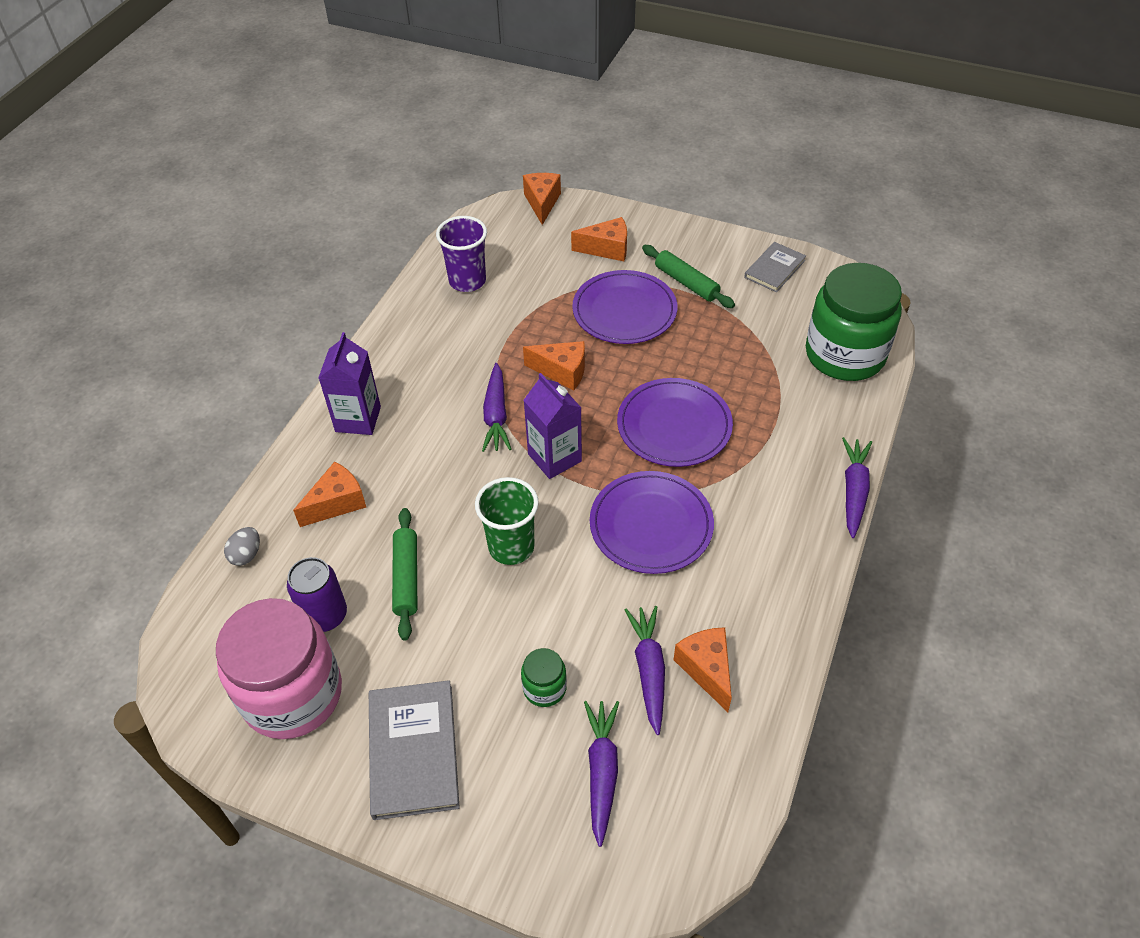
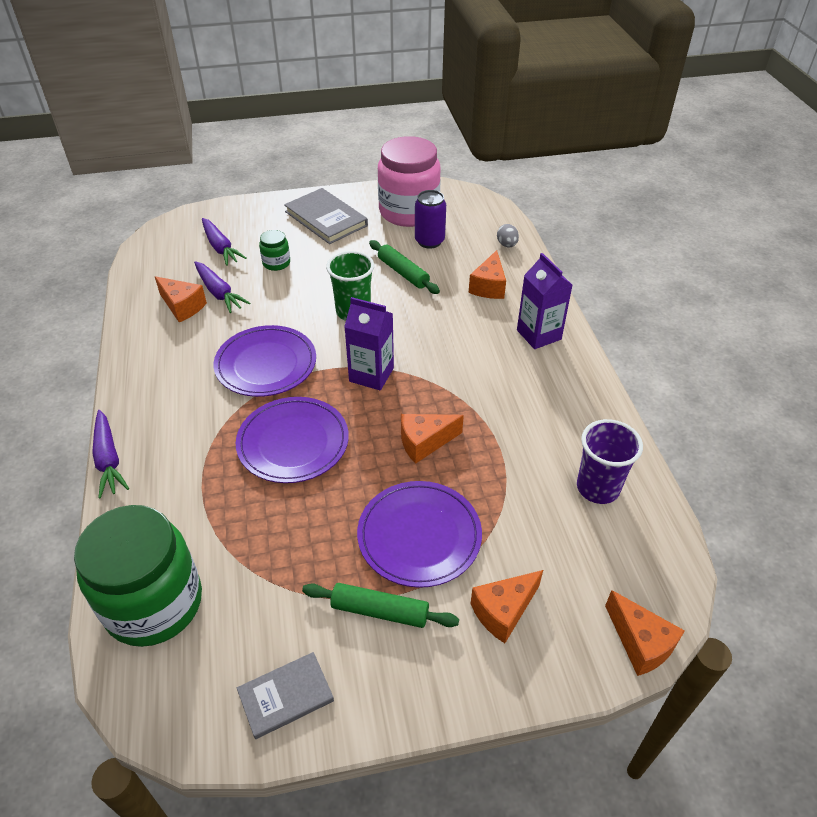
camera: 145 degrees right, 5 degrees down
(496, 415) = (444, 383): purple carrot -> none
(774, 269) = (286, 696): grey book -> grey book turned 60 degrees clockwise

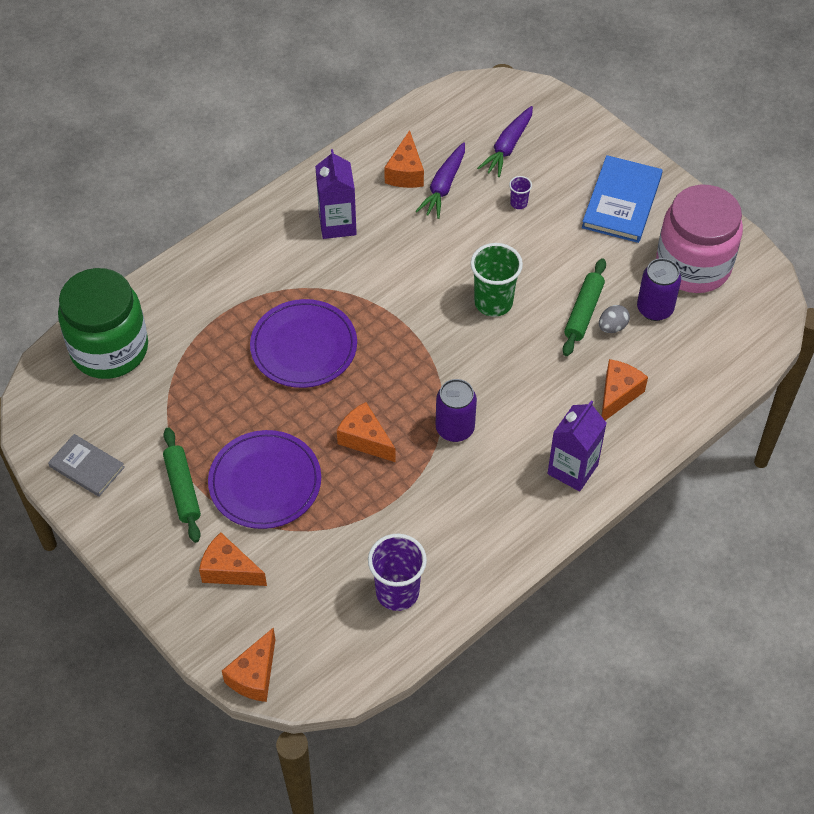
camera: 60 degrees right, 10 degrees up
(109, 459) = (209, 239): purple carrot -> none
(266, 364) = (378, 276): purple plate -> none
(276, 263) = (518, 203): green jar -> purple cup
(326, 218) = (622, 202): grey book -> blue book
(371, 375) = (419, 360): purple carton -> purple carton (337, 224)
(455, 382) = (455, 428): none -> purple can
(489, 286) = (617, 395): orange cheese -> orange cheese turned 135 degrees clockwise
(507, 245) = (704, 380): grey egg -> grey egg (612, 327)

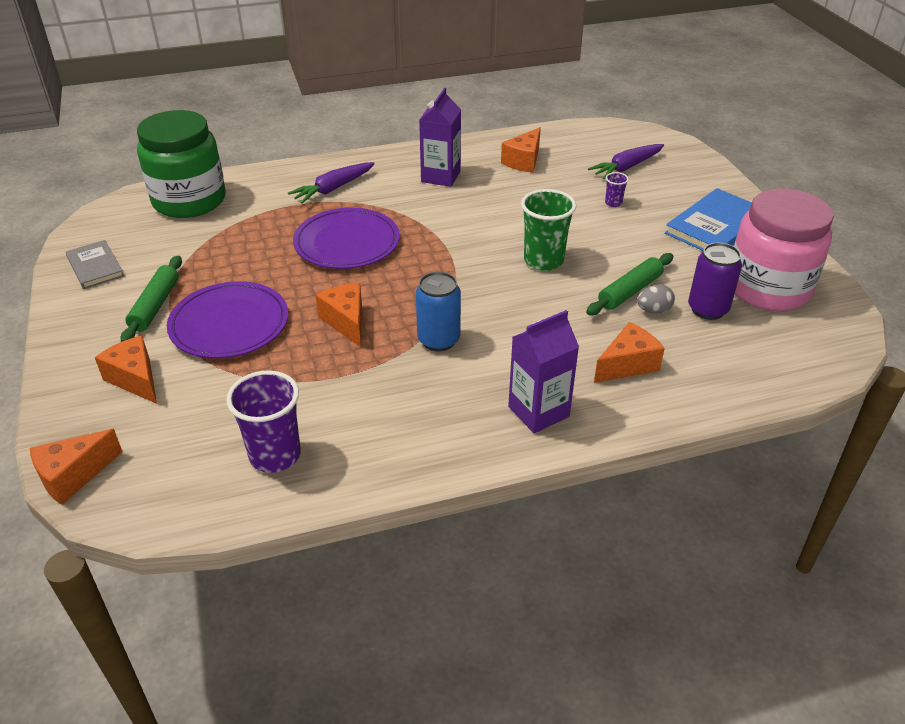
camera: 25 degrees right, 15 degrees down
(443, 186) = (551, 177): purple carrot -> purple carrot (333, 189)
(455, 428) = (438, 340): purple can -> blue can

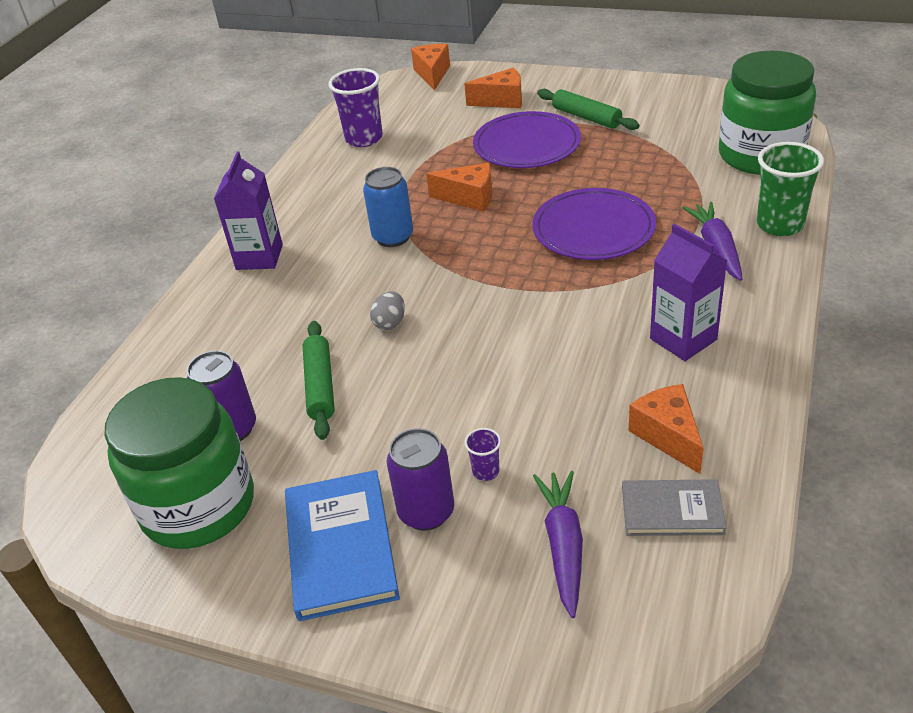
camera: 130 degrees right, 0 degrees up
(95, 267) = (674, 98): grey book -> grey book (672, 510)
(543, 260) = (433, 348): green cup -> green cup (780, 225)
(627, 365) = (240, 329): orange cheese -> none
(653, 310) = (277, 386): grey egg -> grey egg (390, 323)
(661, 210) = (426, 512): none -> purple can
(768, 288) = (198, 506): pink jar -> green jar

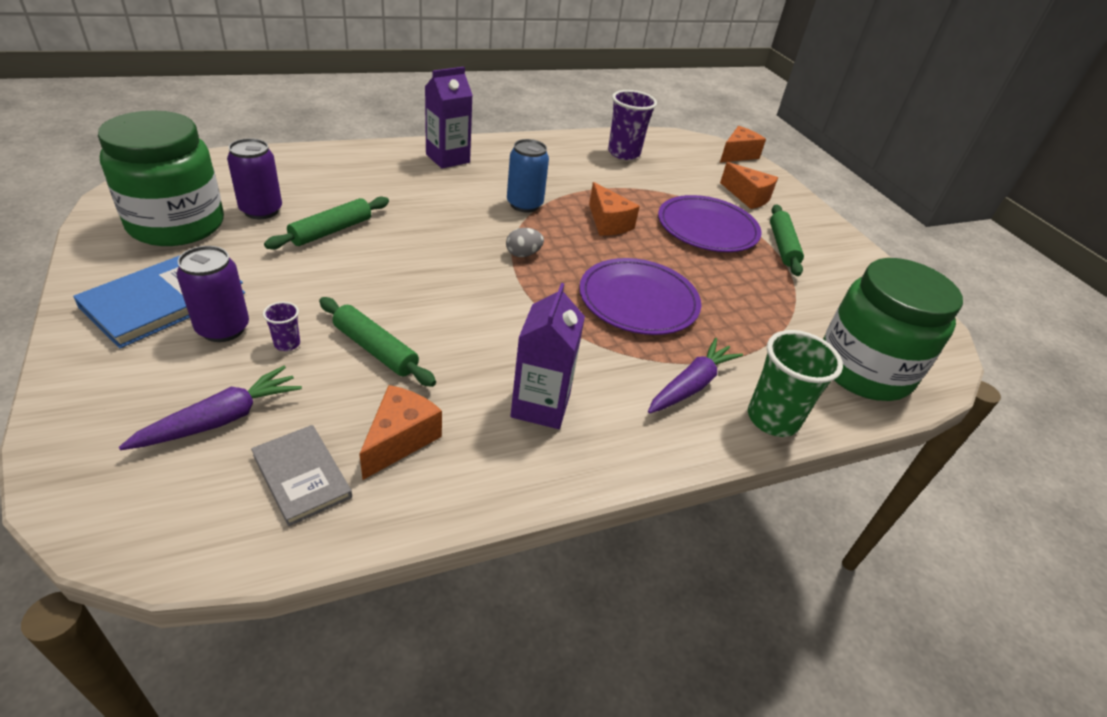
camera: 40 degrees right, 0 degrees up
(390, 323) = (425, 237): grey egg -> grey egg (523, 254)
(538, 414) = (375, 349): none -> green rolling pin

